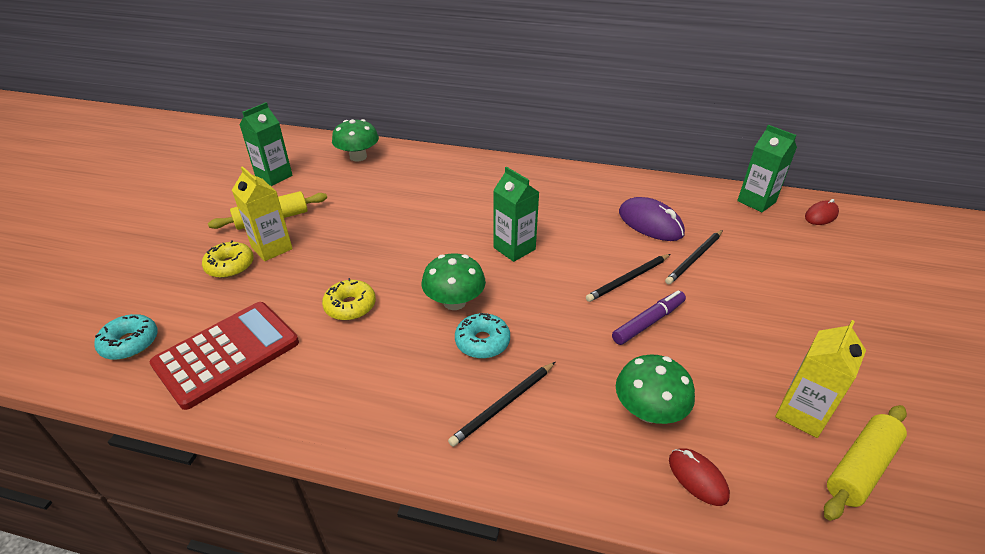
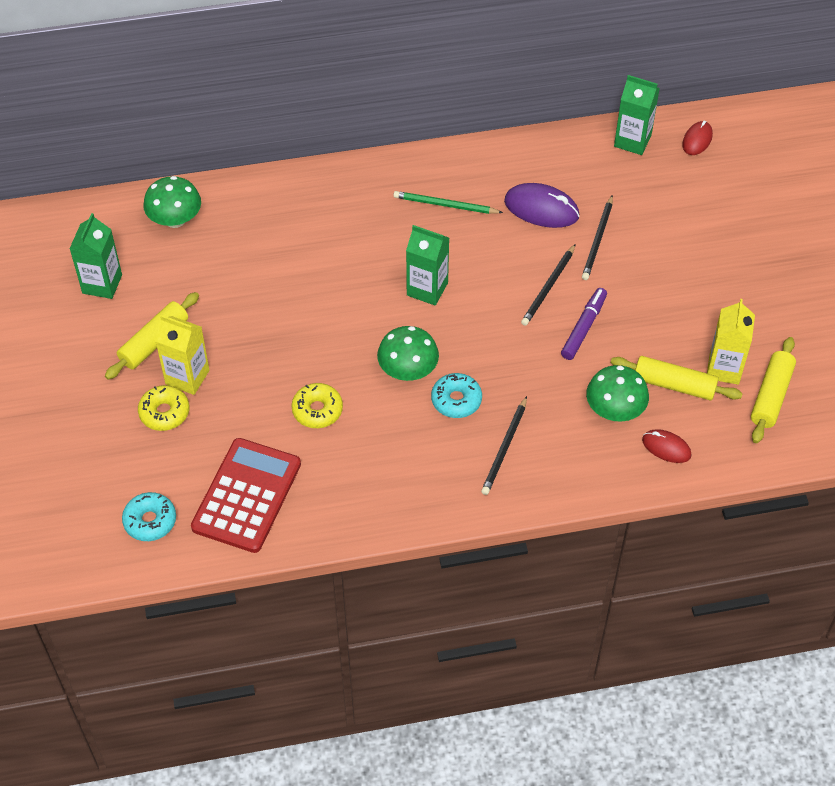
camera: 25 degrees left, 15 degrees up
(566, 200) = (445, 205): none -> green pencil
(732, 410) = (674, 385): none -> yellow rolling pin

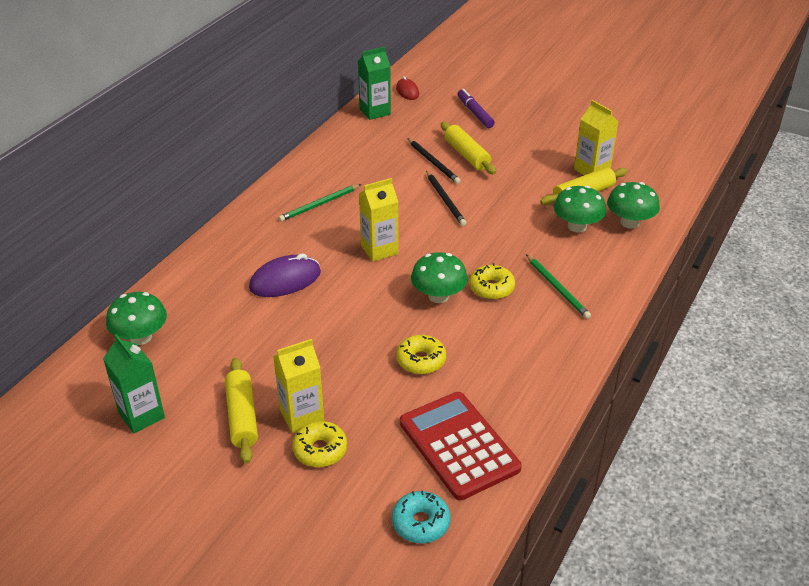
camera: 50 degrees left, 15 degrees down
(427, 289) = (379, 250): green carton -> yellow carton
(456, 400) = (491, 288): turquoise donut -> yellow donut
(504, 448) = (557, 288): black pencil -> green pencil
(541, 209) = (378, 170): purple mouse -> purple mouse (285, 280)
(583, 327) = (496, 204): purple marker -> purple marker (475, 113)
(666, 447) = (629, 222): red mouse -> green mushroom
(771, 396) = (631, 165): yellow rolling pin -> yellow rolling pin (467, 155)

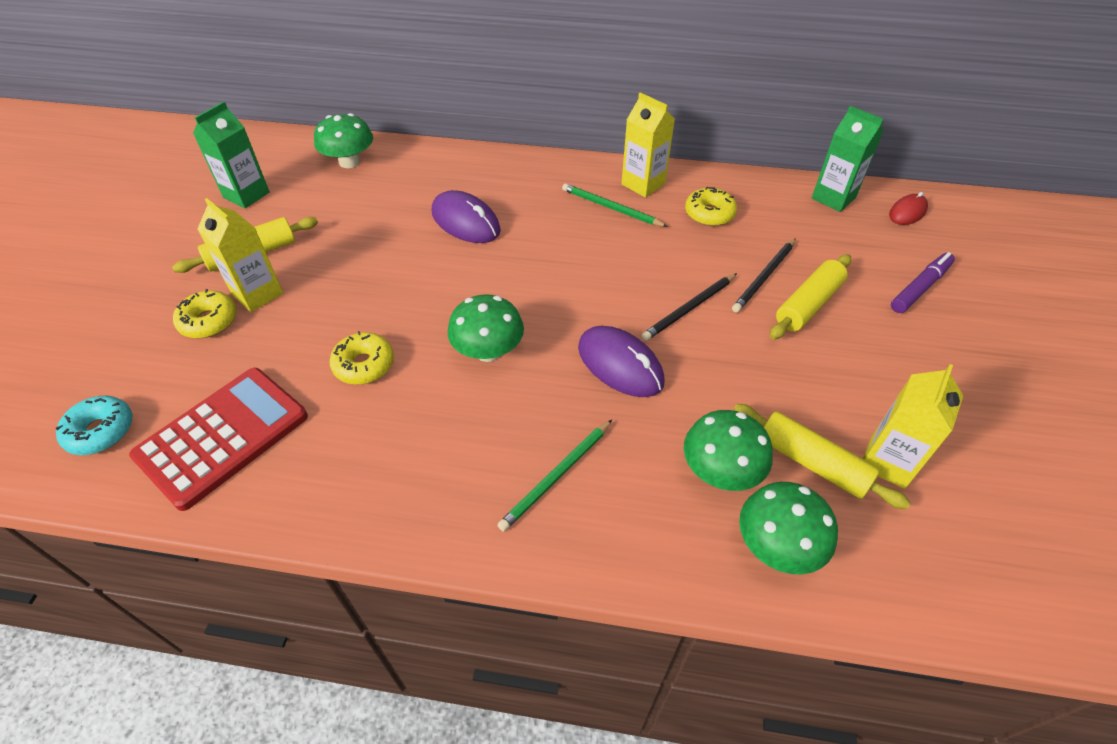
camera: 70 degrees right, 10 degrees up
(379, 250) = (553, 277): yellow carton -> yellow carton (643, 184)
(480, 241) = (620, 365): none -> purple mouse
(491, 288) = (525, 400): yellow donut -> yellow donut (709, 214)

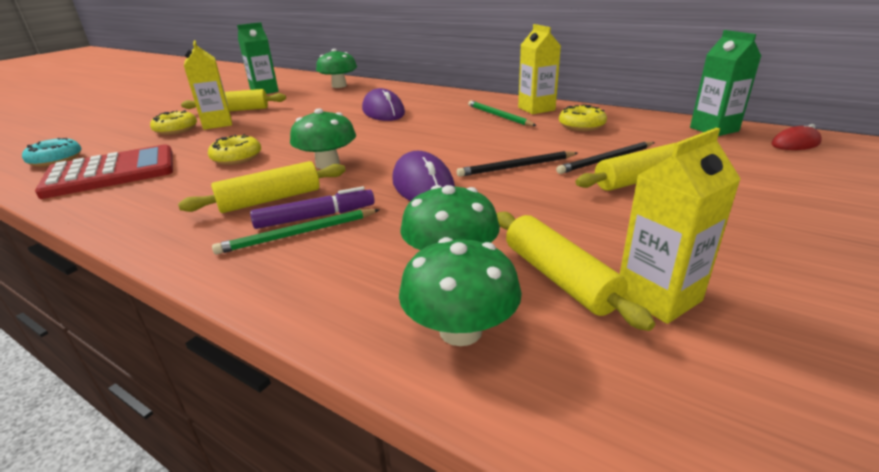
camera: 25 degrees right, 20 degrees down
(479, 432) = (270, 200): none -> yellow rolling pin
(919, 288) = (783, 186): purple marker -> purple marker (315, 217)

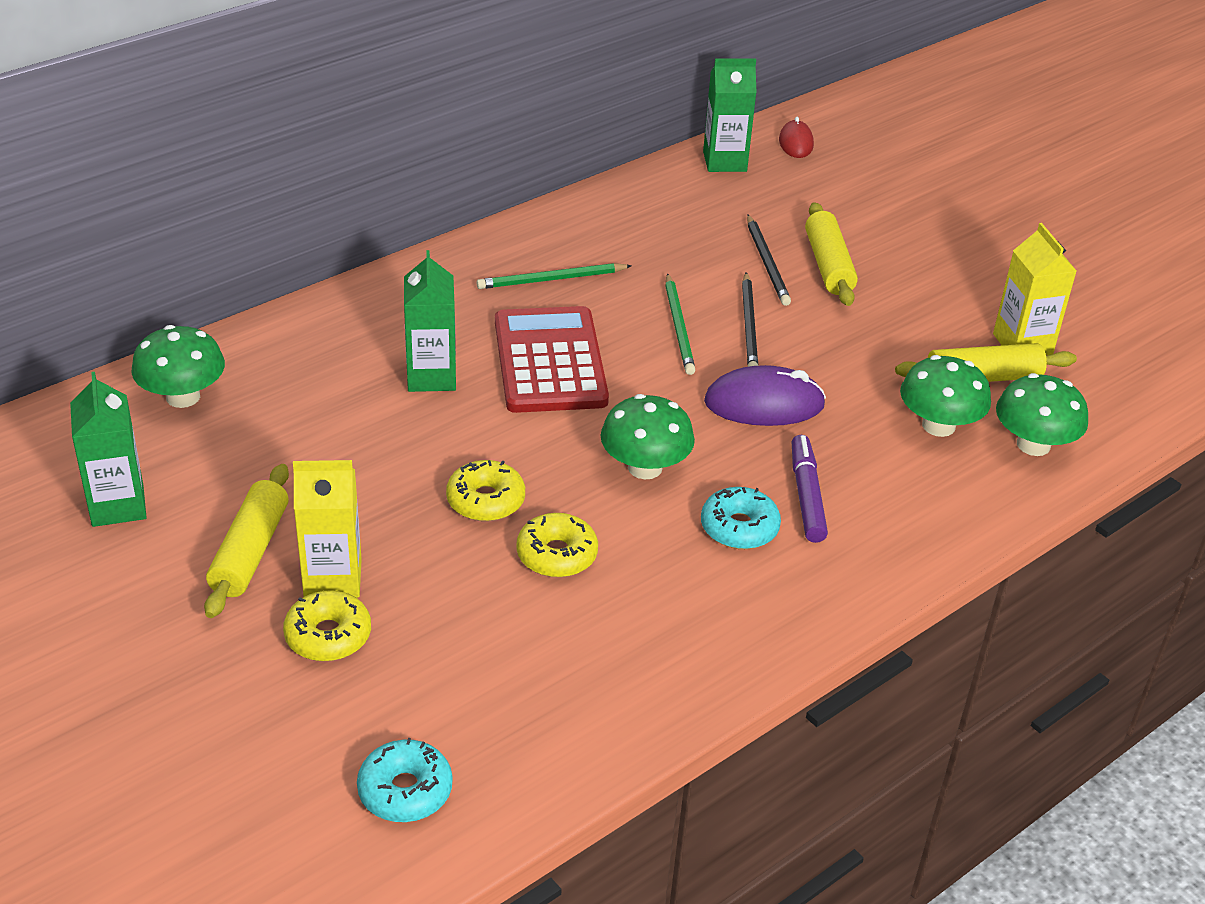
camera: 75 degrees left, 10 degrees up
(111, 173) = (533, 699): red calculator -> red calculator (550, 361)
(270, 200) = (739, 528): yellow rolling pin -> turquoise donut
(298, 234) = (842, 512): green pencil -> green pencil (679, 327)
(383, 112) = (431, 376): purple mouse -> green carton
(536, 109) = (545, 240): yellow carton -> none
(581, 126) = (645, 234): yellow donut -> yellow donut (485, 501)

